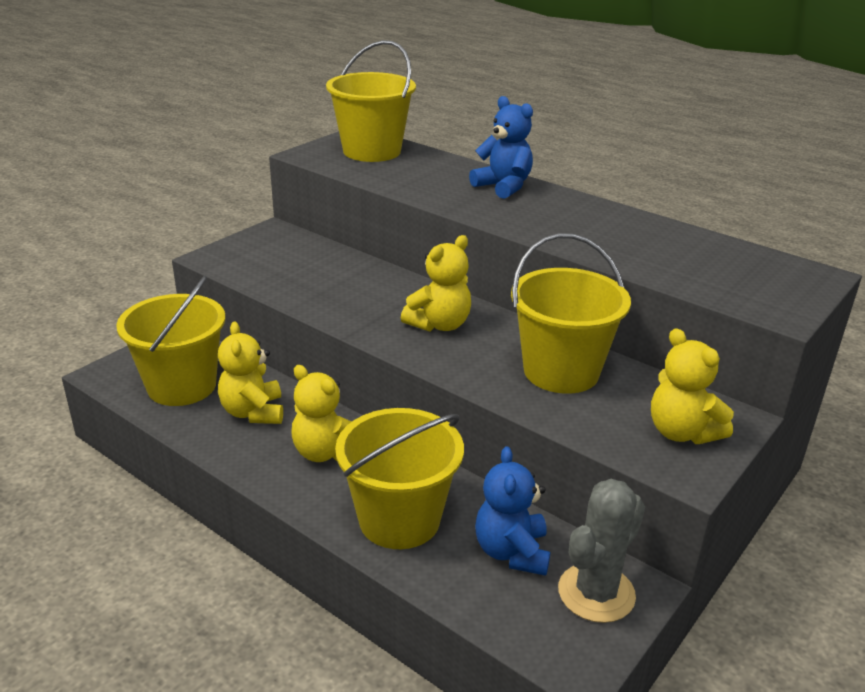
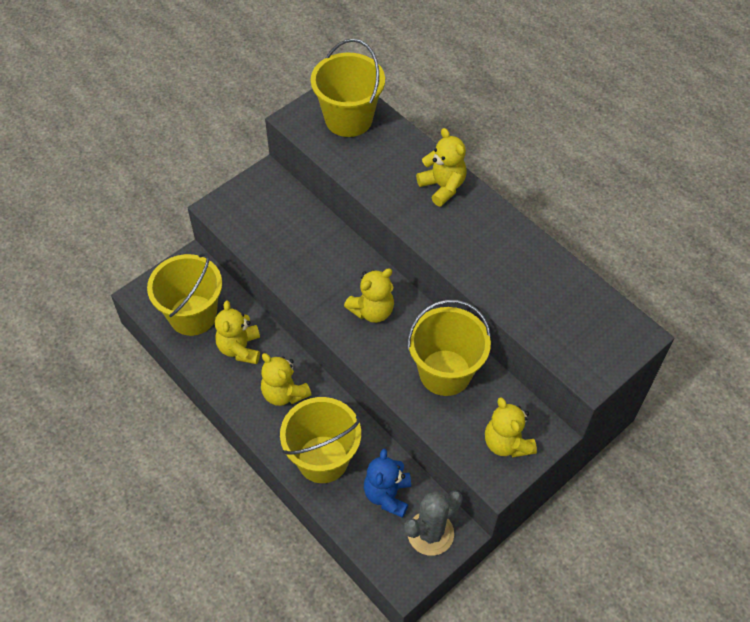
camera: 10 degrees right, 25 degrees up
(503, 187) = (442, 187): blue teddy bear -> yellow teddy bear

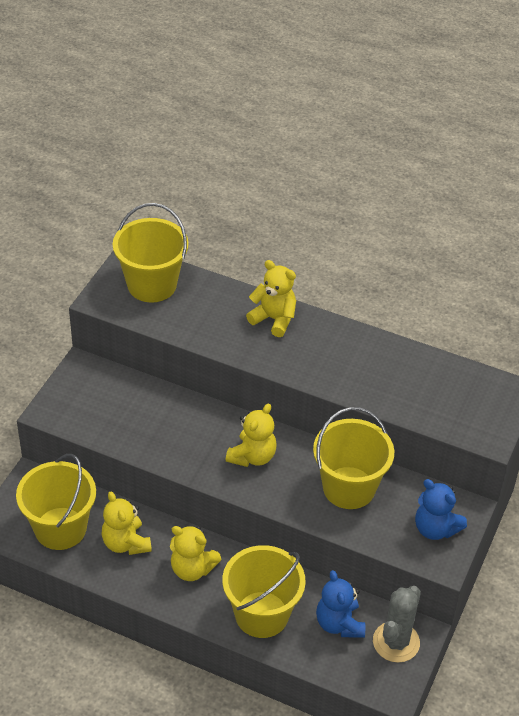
camera: 25 degrees left, 10 degrees down
(506, 443) = (435, 528): yellow teddy bear -> blue teddy bear

